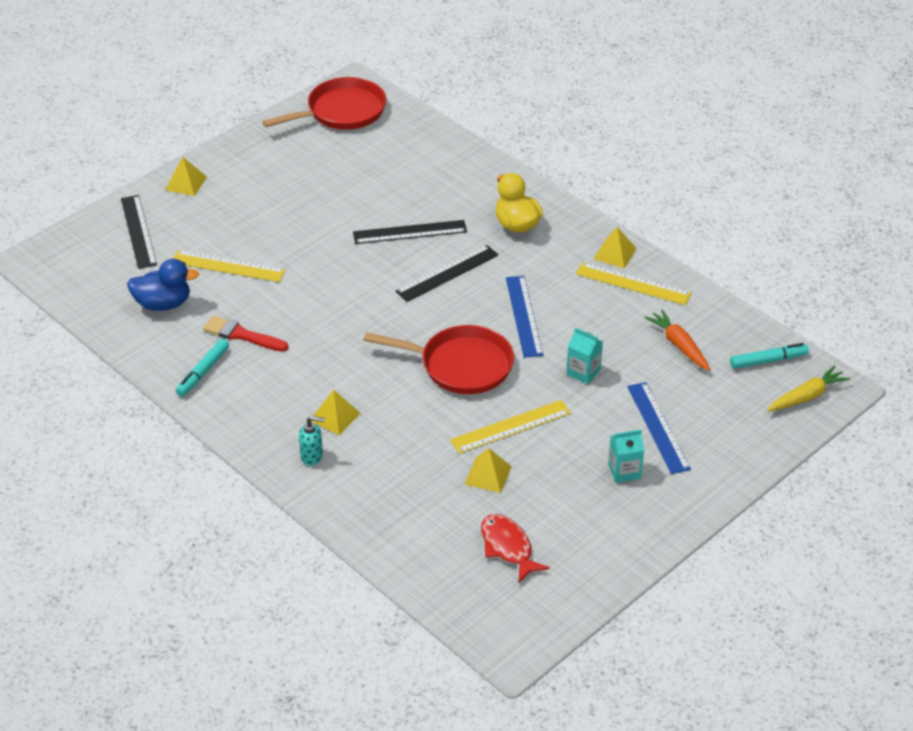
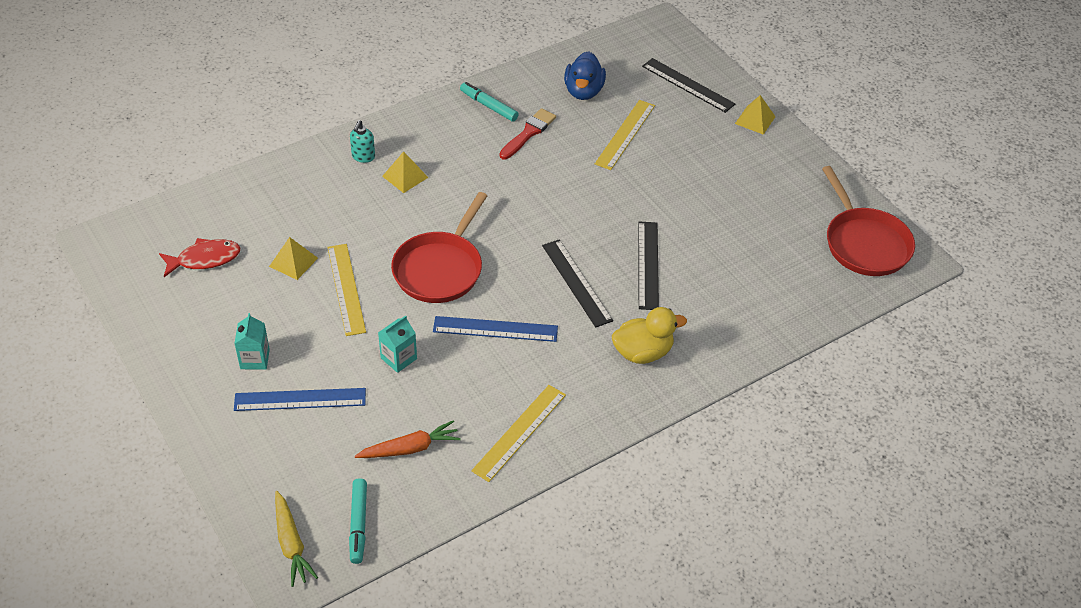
camera: 100 degrees right, 5 degrees up
(138, 231) = (688, 85): black ruler -> black ruler turned 45 degrees clockwise
(614, 253) = (574, 428): yellow pyramid -> none

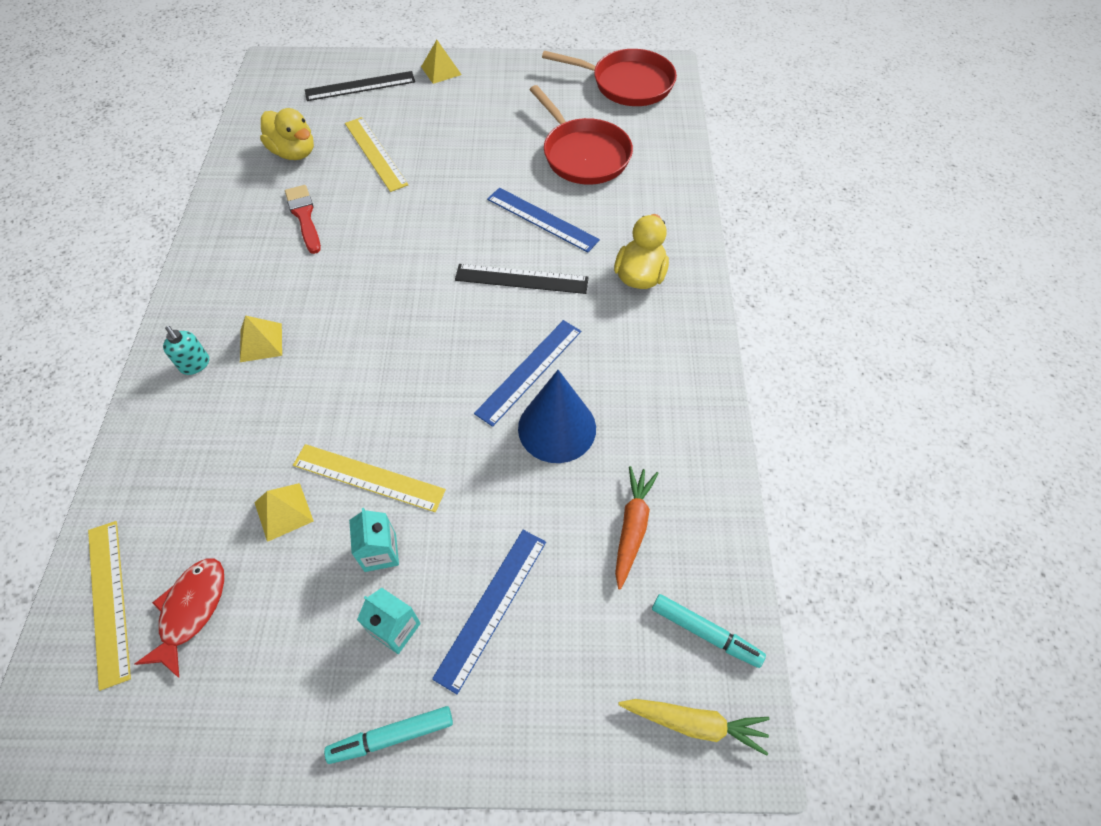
camera: 55 degrees left, 10 degrees up
(398, 358) = (504, 476): turquoise carton -> turquoise carton (380, 552)
(440, 268) = (414, 376): red pan -> red pan (583, 154)
(459, 368) = (557, 428): none -> blue cone
(488, 106) = (237, 227): turquoise marker -> turquoise marker (392, 736)
(519, 432) = (672, 418): yellow ruler -> yellow ruler (109, 601)
(583, 91) = (294, 152): blue duck -> yellow duck
(648, 265) = (542, 219): black ruler -> blue ruler

